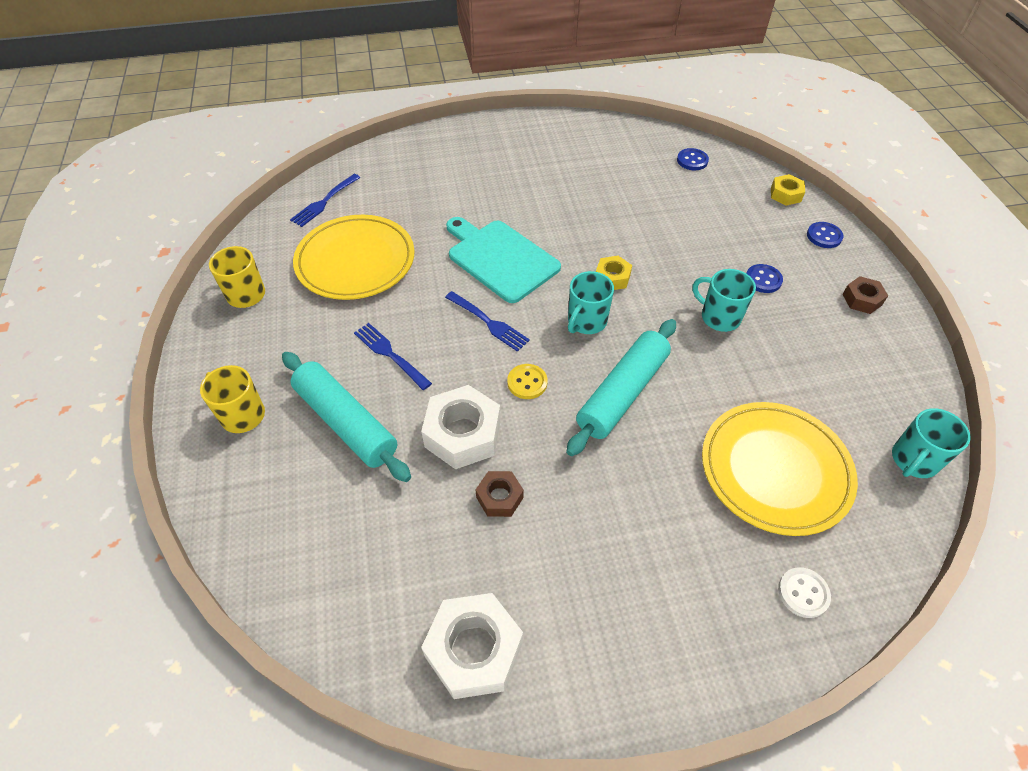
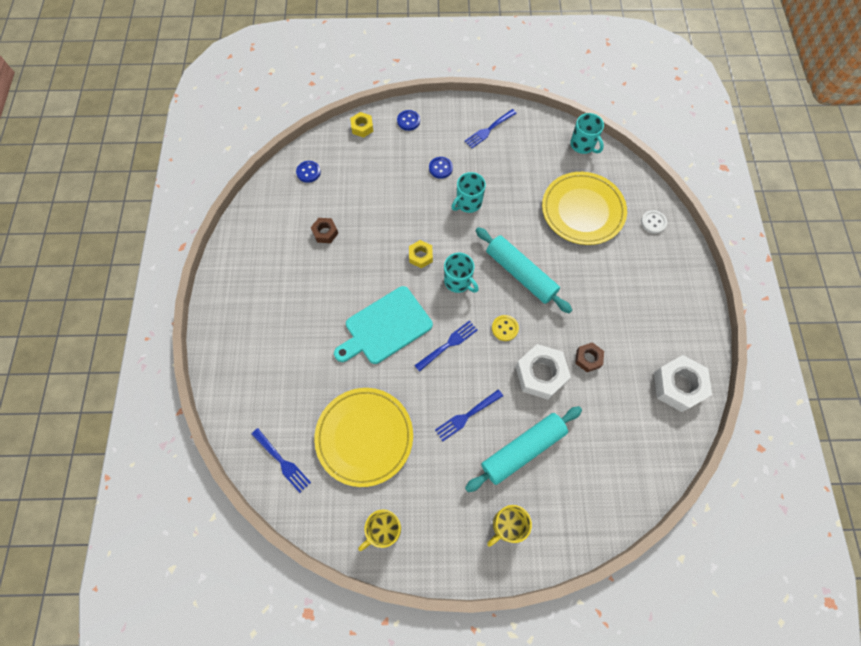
camera: 80 degrees left, 15 degrees up
(862, 299) = (467, 122): brown nut -> brown nut (325, 232)
(865, 327) = (489, 129): none -> blue fork

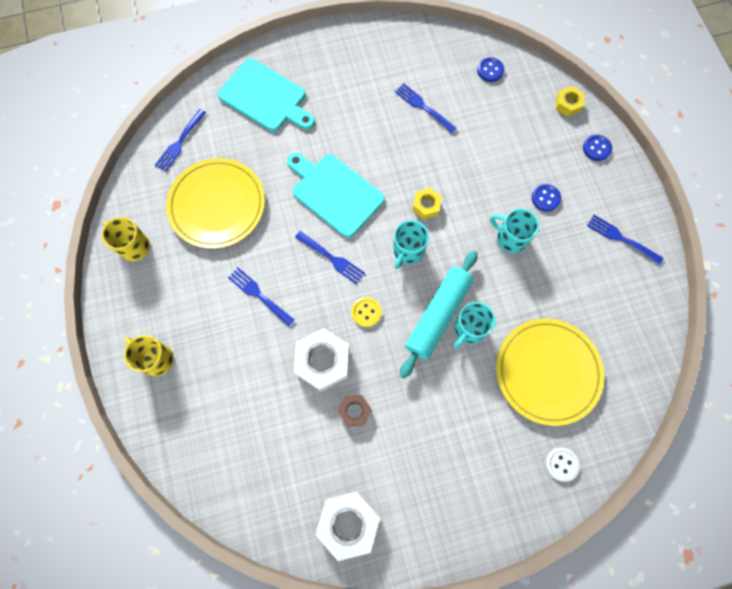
camera: 75 degrees right, 5 degrees up
(262, 367) = (265, 97): none -> turquoise cutting board
(325, 232) = (424, 107): brown nut -> blue fork
(522, 450) = (235, 359): turquoise rolling pin -> none
(583, 145) = (645, 355): turquoise mug -> turquoise mug (468, 329)

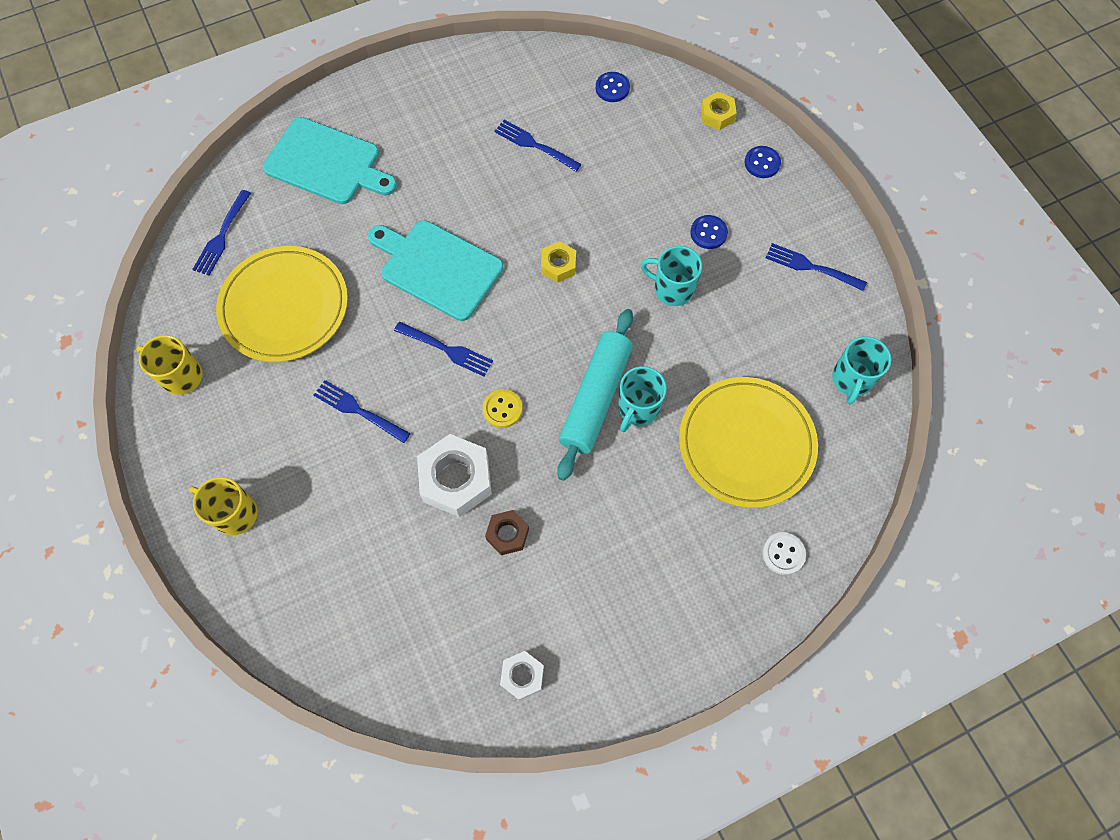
camera: 10 degrees left, 5 degrees down
(348, 523) = (522, 676): white nut -> white nut, size x0.55
(408, 251) = (544, 325): turquoise mug -> turquoise mug (851, 379)

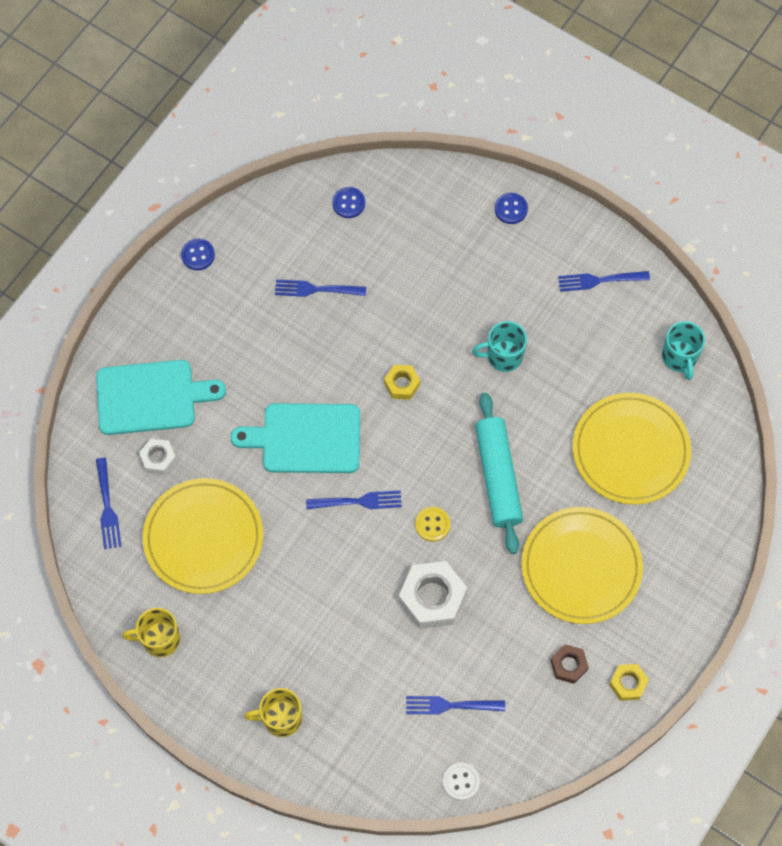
camera: 30 degrees left, 0 degrees up
(359, 411) = (322, 587): blue fork -> blue fork (451, 705)
(507, 534) = (497, 617): brown nut -> brown nut (568, 665)
(522, 676) = (571, 710): white nut -> white nut (158, 459)
(624, 532) = (581, 567): none -> yellow plate
(638, 408) = (534, 467): turquoise mug -> none
(708, 233) = (503, 293): blue button -> blue button (198, 255)
(717, 115) = (450, 184): yellow nut -> yellow nut (628, 683)
(783, 554) = (703, 519): white button -> white button (461, 781)

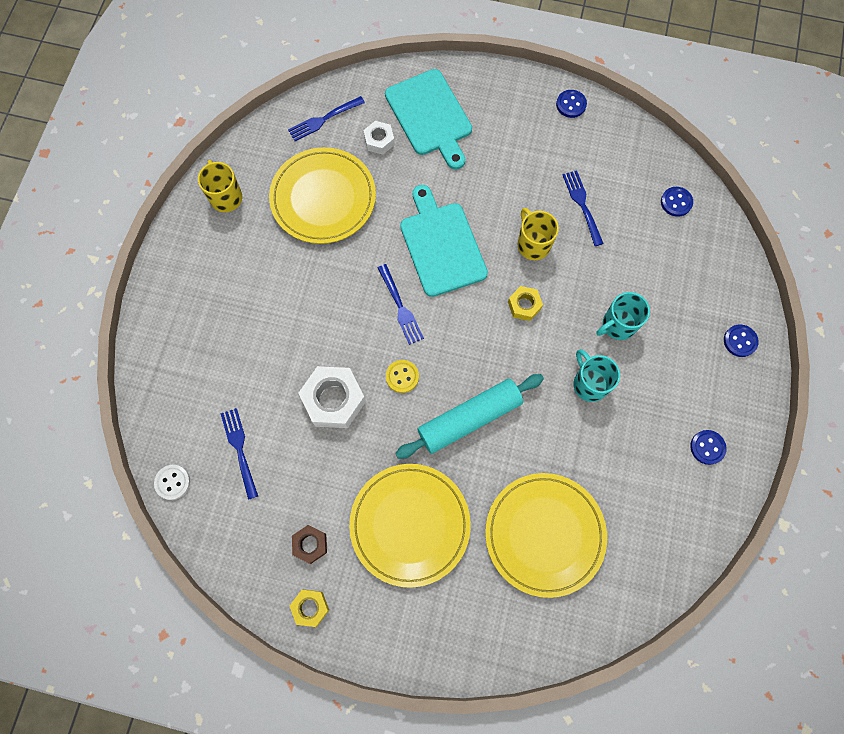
camera: 70 degrees right, 5 degrees up
(281, 718) = (186, 313): yellow mug -> yellow mug (533, 244)
(600, 280) = (707, 447): blue fork -> blue button
(679, 357) = (662, 552): turquoise mug -> turquoise mug (618, 325)

